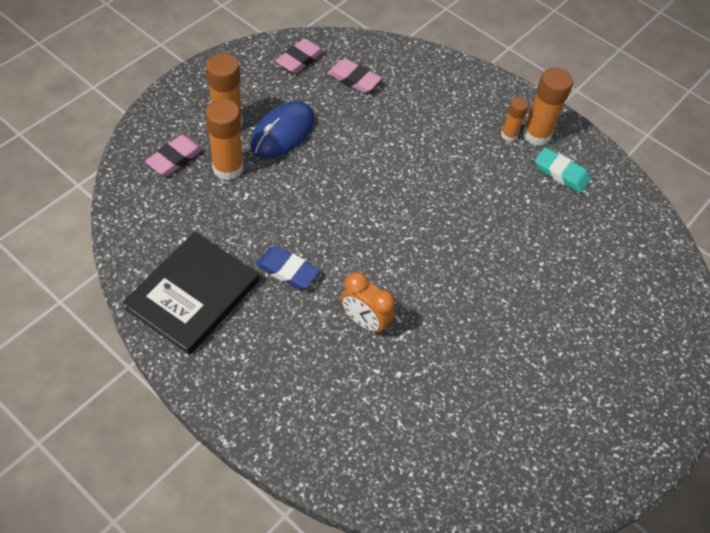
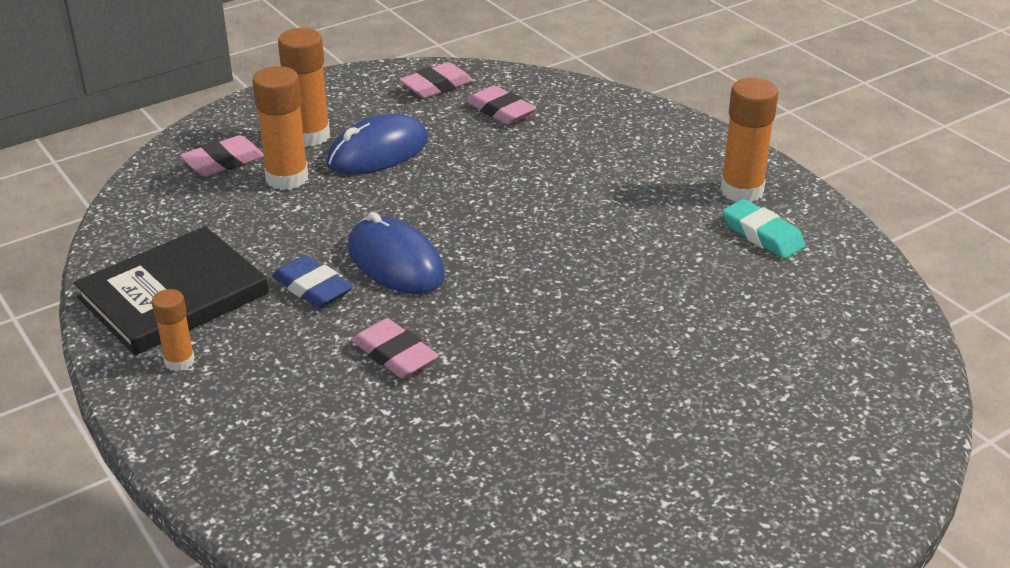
camera: 20 degrees right, 20 degrees down
(334, 237) = (395, 262): none -> blue mouse
(365, 321) = (395, 355): orange clock -> pink eraser
(509, 135) = (699, 187): orange glue stick -> orange glue stick (179, 361)

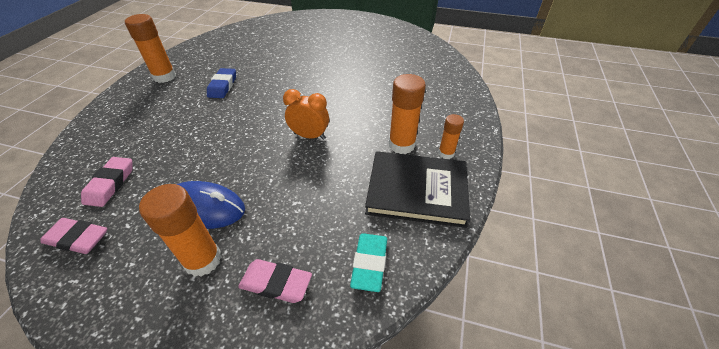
camera: 130 degrees left, 10 degrees up
(287, 178) = (269, 230): orange glue stick -> orange glue stick (401, 145)
(312, 288) = (355, 148): blue eraser -> blue eraser (223, 86)
(395, 262) = (309, 136): blue mouse -> orange clock
(395, 355) = (367, 103): pink eraser -> none
(762, 235) = (200, 62): turquoise eraser -> turquoise eraser (369, 263)

